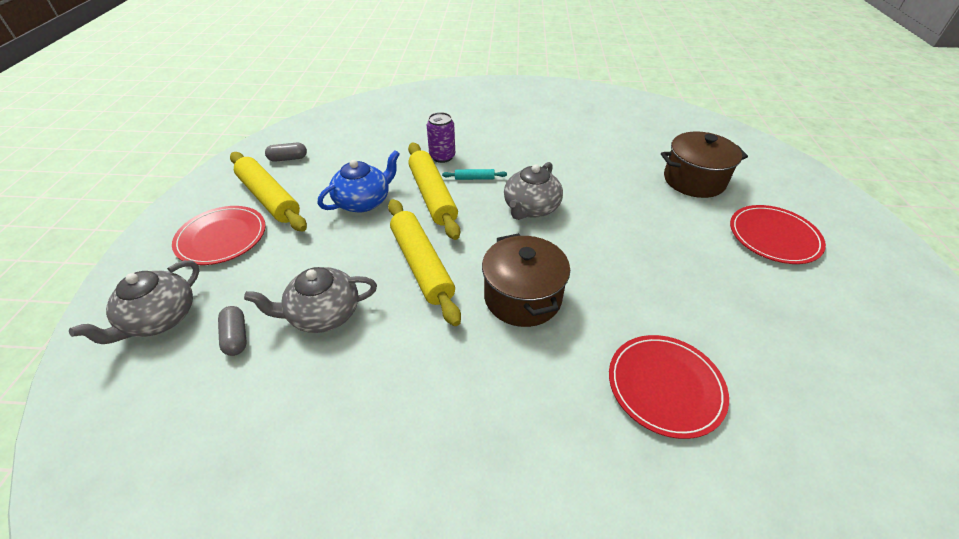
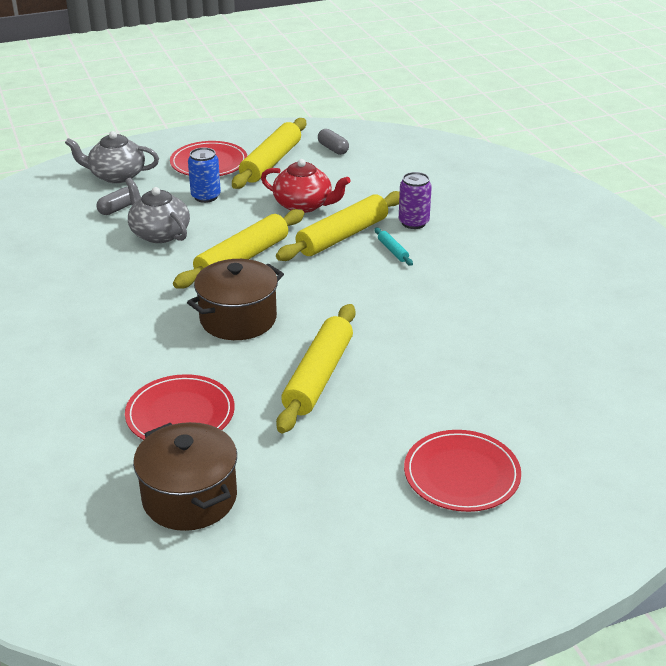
camera: 65 degrees right, 10 degrees down
(285, 258) = (206, 196): none -> blue can
(363, 201) = (304, 205): blue teapot -> red teapot
(531, 208) = (371, 295): grey teapot -> none
(633, 272) = (318, 376): none -> yellow rolling pin
(694, 180) = (532, 400): brown pot -> brown pot (190, 498)

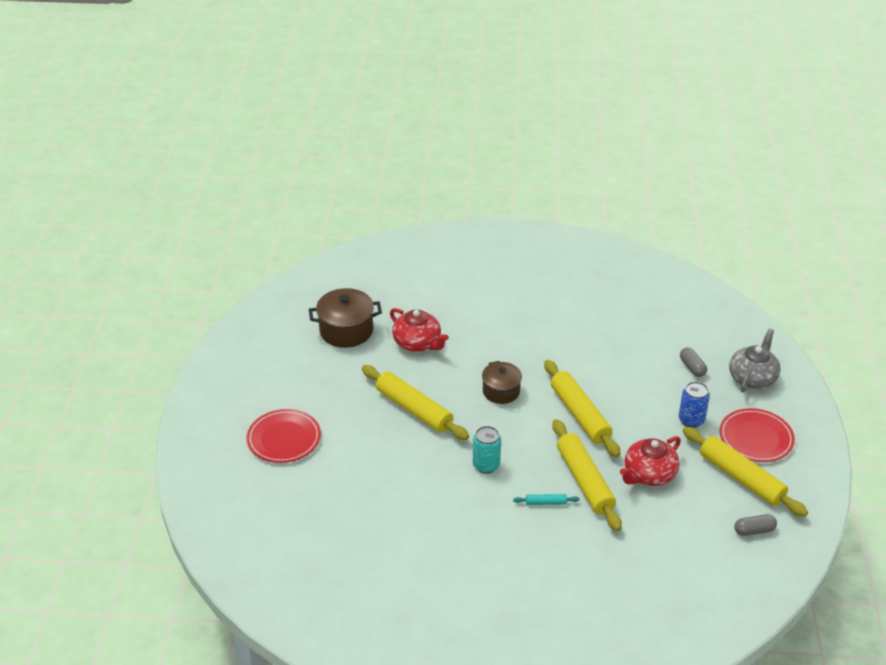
camera: 115 degrees right, 5 degrees up
(159, 233) = (641, 381): grey teapot -> none
(180, 414) = (417, 343): red plate -> red teapot
(238, 319) = (501, 391): brown pot -> brown pot, size x0.66
(371, 298) = (486, 465): none -> turquoise can
(413, 222) = (584, 533): purple can -> none

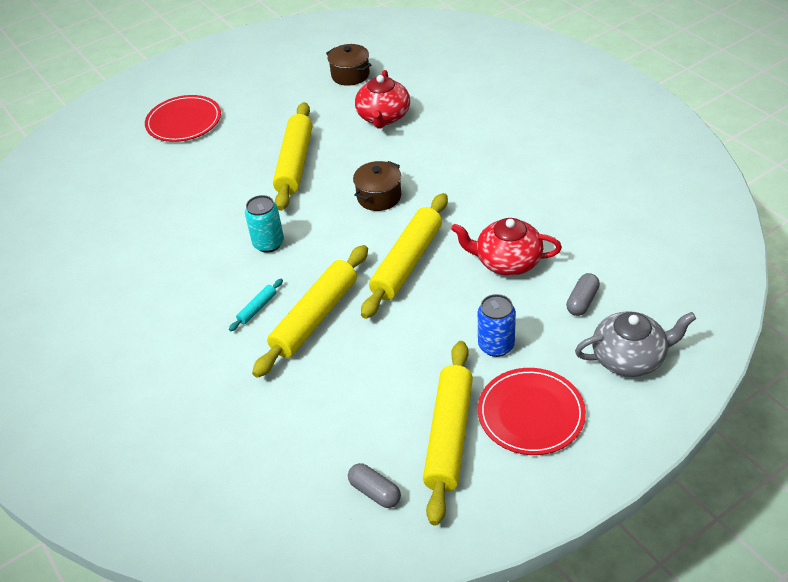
camera: 55 degrees right, 5 degrees up
(346, 331) = (350, 75): brown pot -> brown pot, size x0.66
(546, 503) = (257, 308): turquoise rolling pin -> turquoise rolling pin turned 75 degrees clockwise
(649, 474) = (374, 358): red teapot -> red teapot (507, 261)

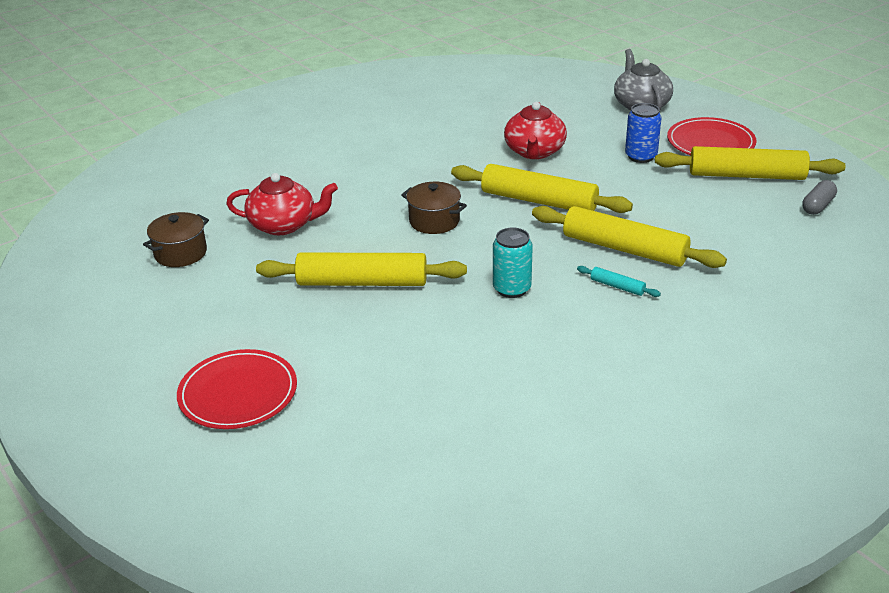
camera: 95 degrees left, 10 degrees down
(582, 301) = (581, 121): grey capsule -> none

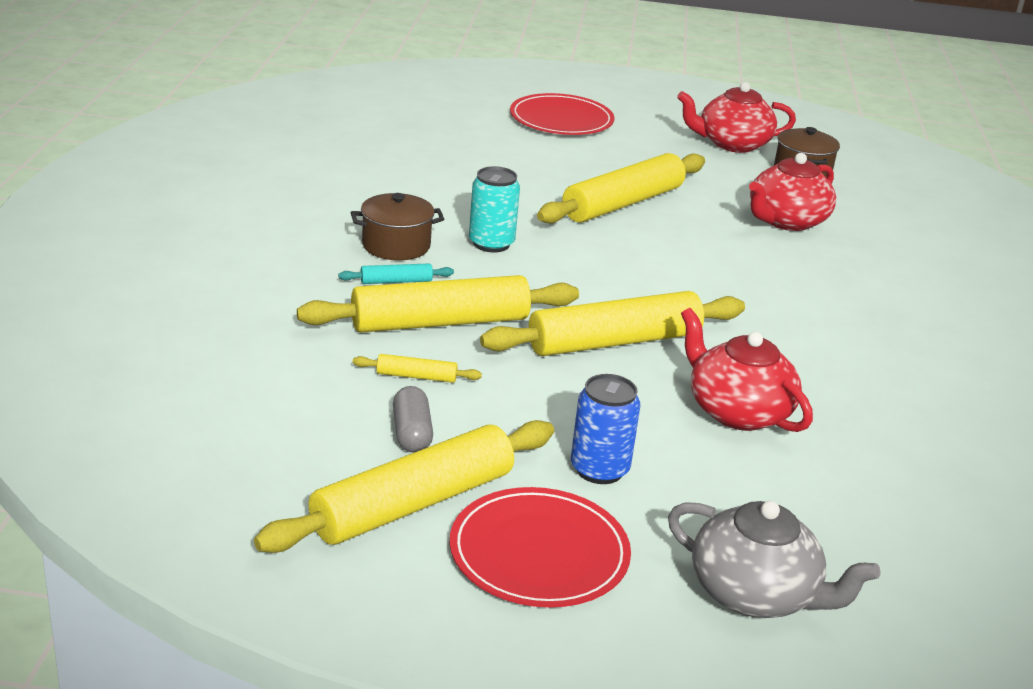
camera: 130 degrees right, 5 degrees down
(163, 300) = (732, 144): none -> red teapot
(434, 221) = (672, 276): brown pot -> brown pot (396, 245)
(678, 225) = (416, 376): none -> yellow rolling pin
(818, 206) = (258, 490): grey capsule -> grey capsule (411, 433)

